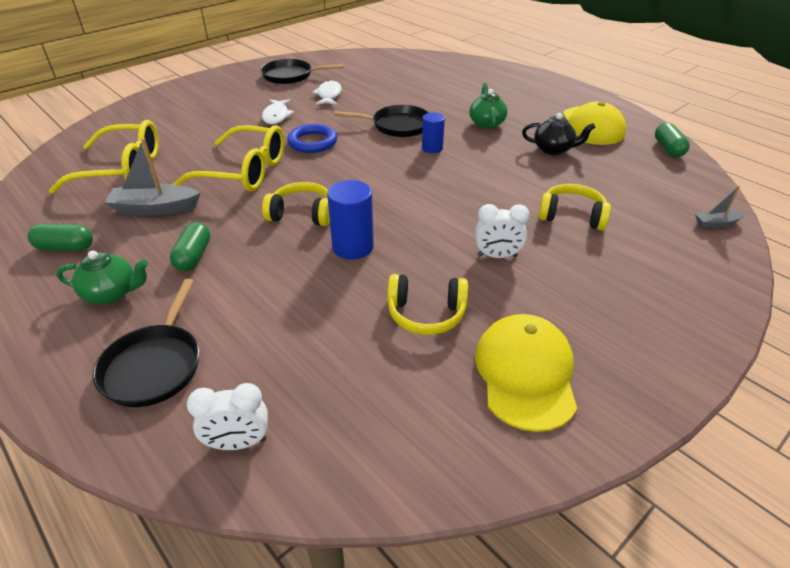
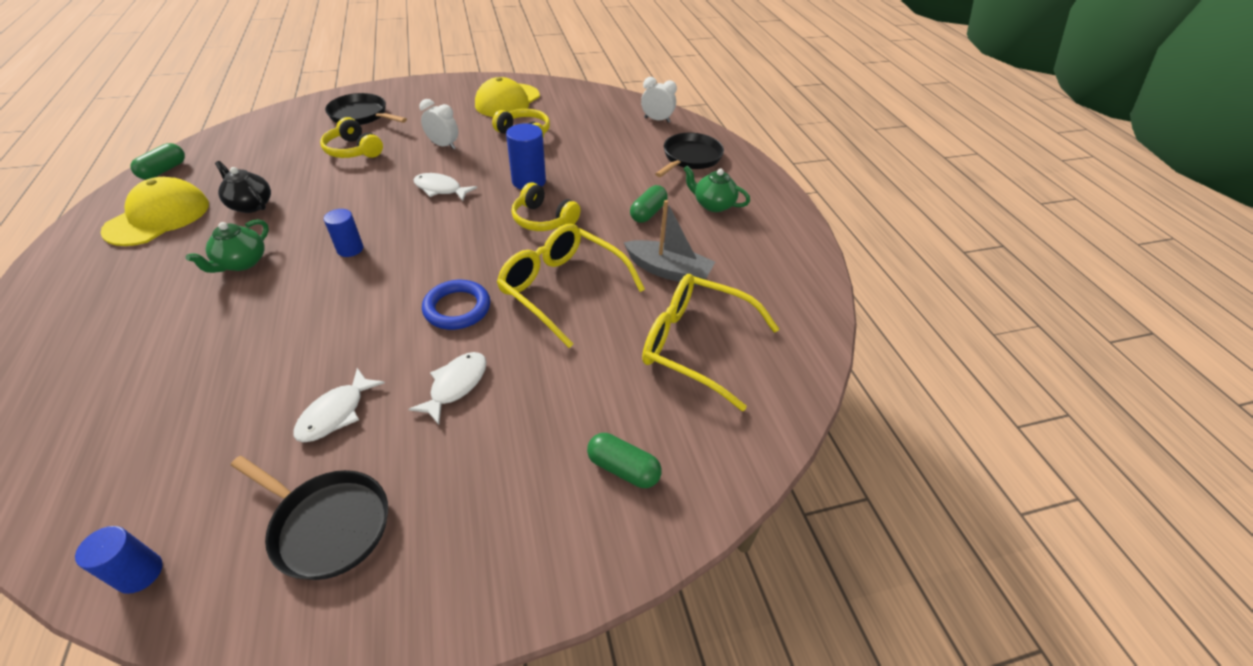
camera: 155 degrees left, 5 degrees up
(65, 247) = (751, 255): green capsule -> green capsule (623, 469)
(346, 57) = (140, 573): none -> blue cylinder
(397, 126) = (336, 298): black pan -> black pan (361, 115)
(430, 209) = (441, 189): none -> white fish
(716, 223) = (279, 117): grey boat -> none

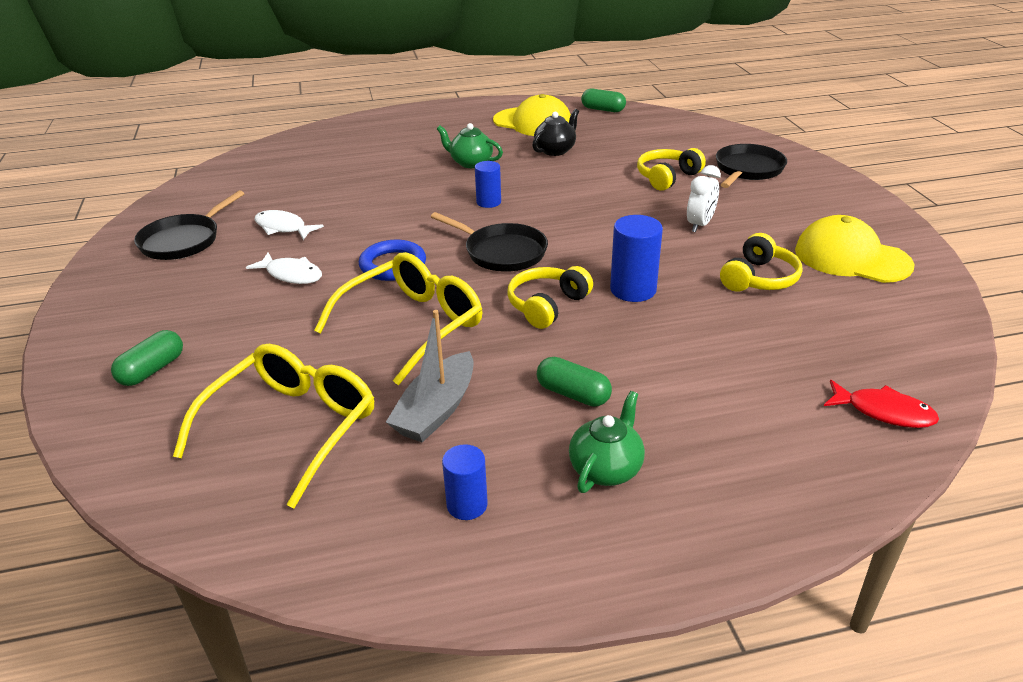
camera: 95 degrees right, 10 degrees down
(140, 573) = (187, 192): blue cylinder -> blue cylinder (467, 505)
(441, 189) = (601, 234): white fish -> none
(657, 120) = (883, 412): white clock -> red fish
(690, 158) = (756, 449): black pan -> black pan (502, 252)

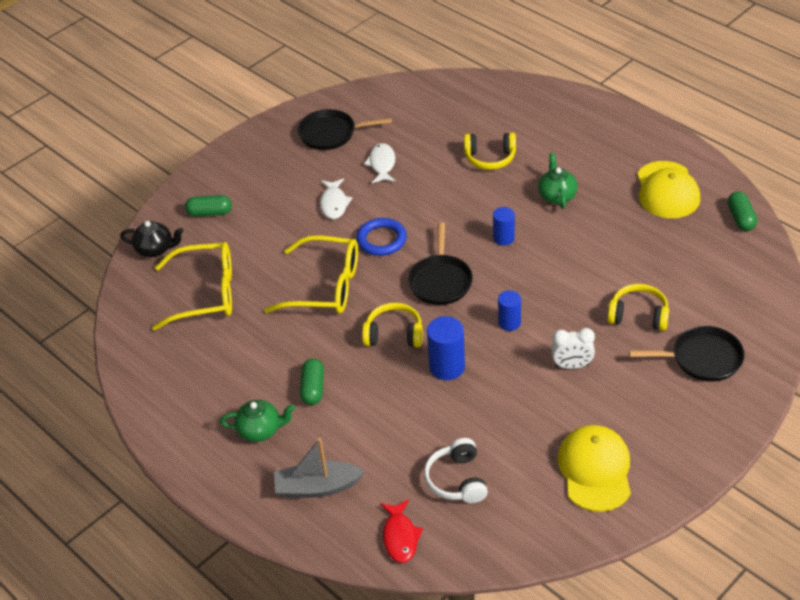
camera: 60 degrees right, 10 degrees up
(436, 410) = (258, 340): grey boat -> grey boat (317, 487)
(467, 505) = (198, 389): blue cylinder -> blue cylinder (509, 322)
(555, 150) = (625, 229): black teapot -> black teapot (155, 249)
(759, 278) = (517, 427): yellow headphones -> yellow headphones (490, 158)
(813, 340) = (457, 480): none -> white headphones

